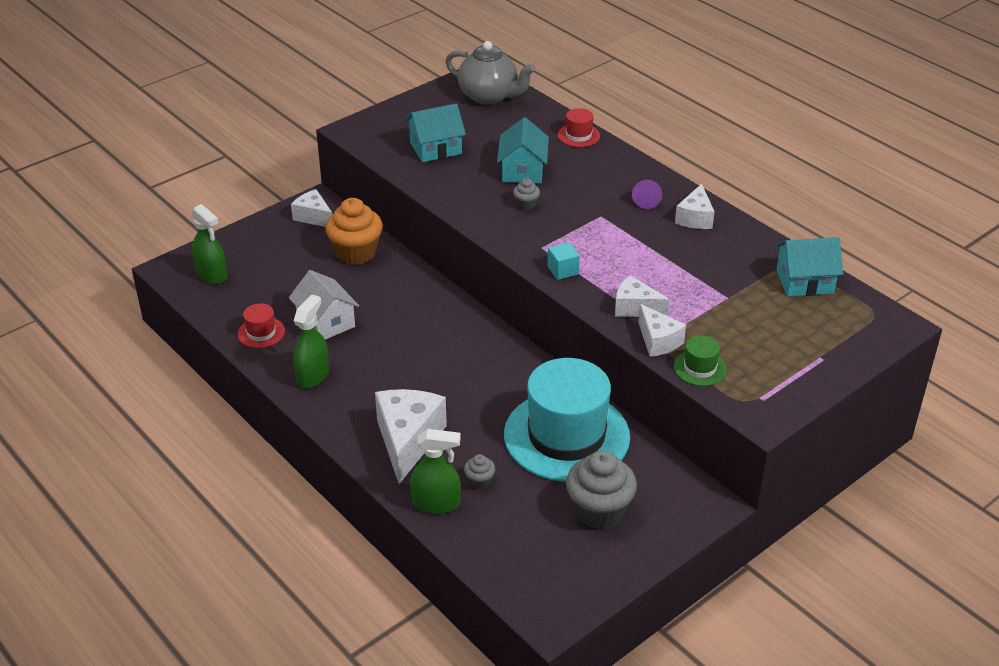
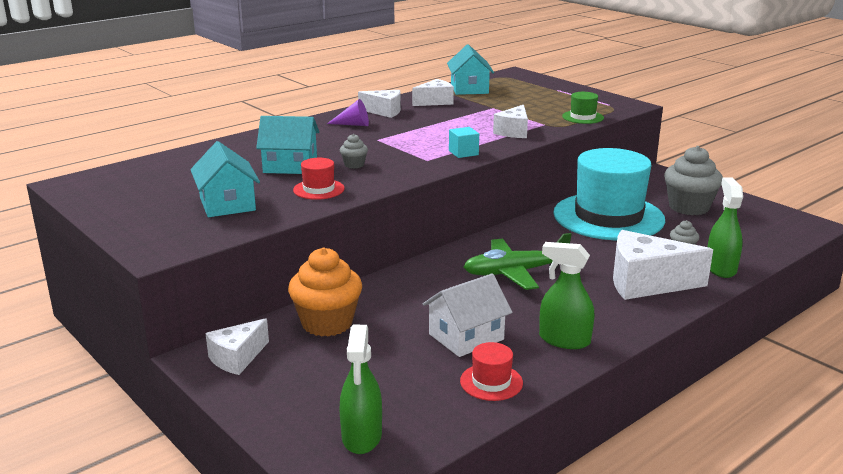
camera: 90 degrees left, 15 degrees down
(212, 275) = (362, 436): green spray bottle -> green spray bottle turned 135 degrees clockwise
(434, 355) = (515, 272): none -> green plane
(489, 96) = (124, 179): grey teapot -> none
(578, 135) = (232, 144): red hat -> red hat (318, 189)
(658, 341) = (554, 127): white cheese -> white cheese (435, 102)

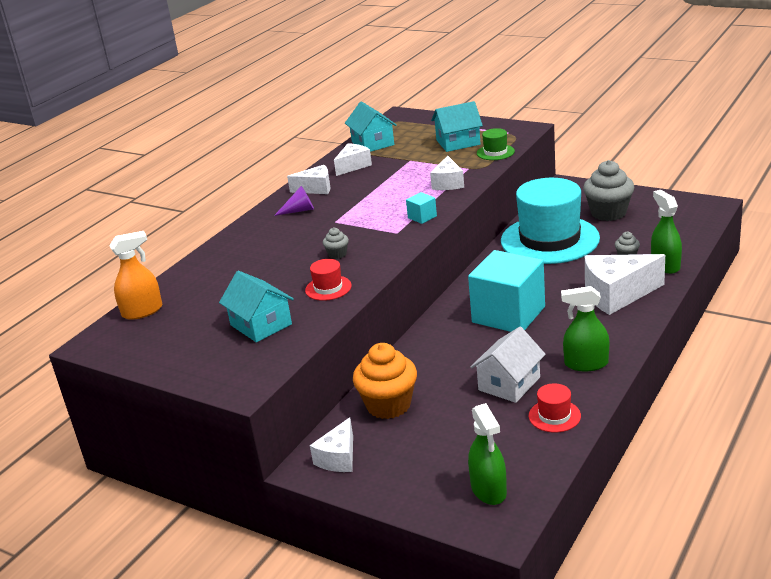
camera: 15 degrees left, 5 degrees up
(137, 169) = (142, 311): none -> orange spray bottle
(290, 166) = (281, 270): turquoise house -> turquoise house (458, 142)
(515, 272) = (508, 314): green plane -> turquoise cube

